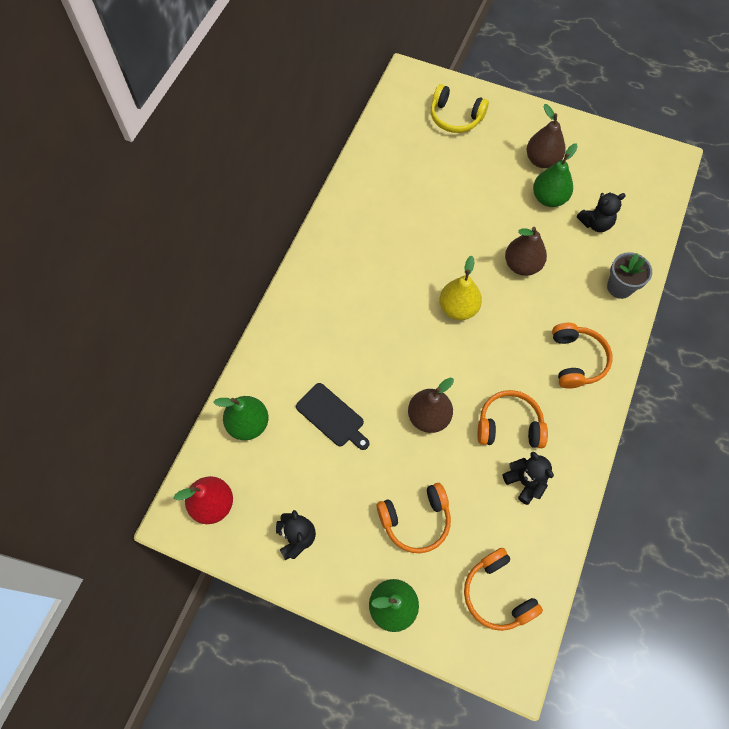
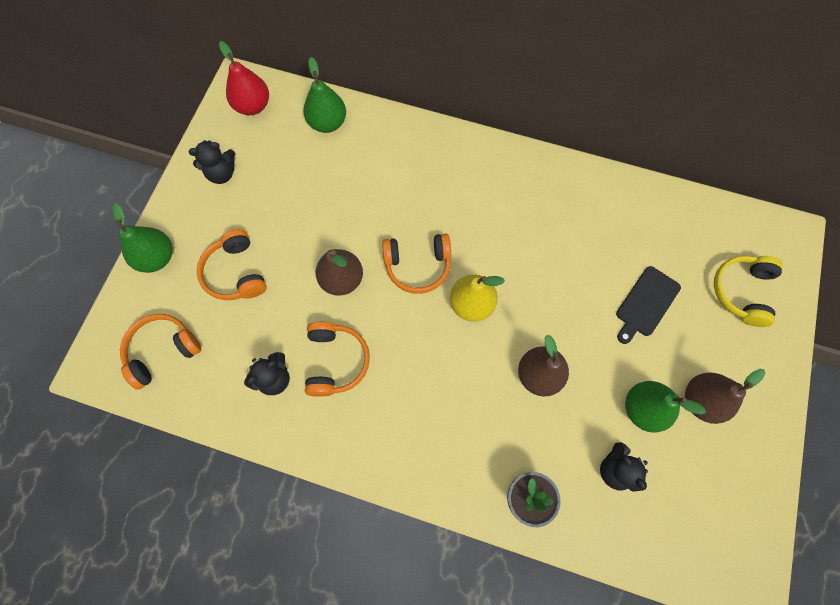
camera: 85 degrees right, 5 degrees up
(332, 417) = (338, 191): black cutting board -> black cutting board (646, 303)
(576, 360) = (419, 438): orange headphones -> orange headphones (417, 266)

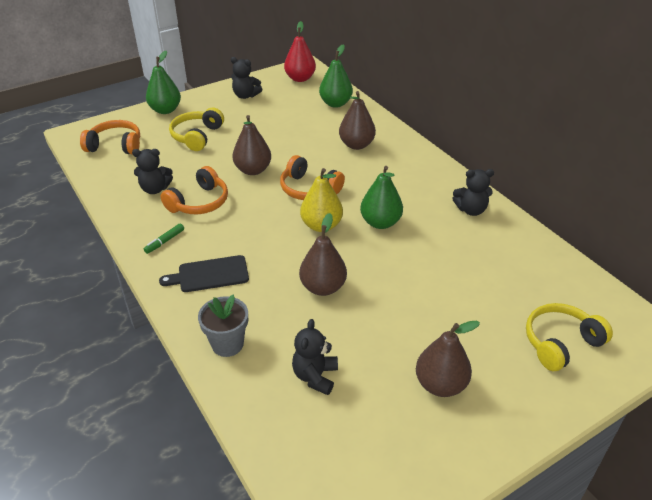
camera: 40 degrees right, 30 degrees down
(236, 273) = (197, 136): orange headphones -> yellow headphones
(356, 434) = (165, 241): none -> green marker
(404, 172) = (356, 145): none -> brown pear
(571, 190) = (471, 210): none -> black teddy bear
(642, 409) = (382, 356): green pear -> green pear (380, 223)
(646, 303) = (460, 300): black cutting board -> black cutting board (210, 274)

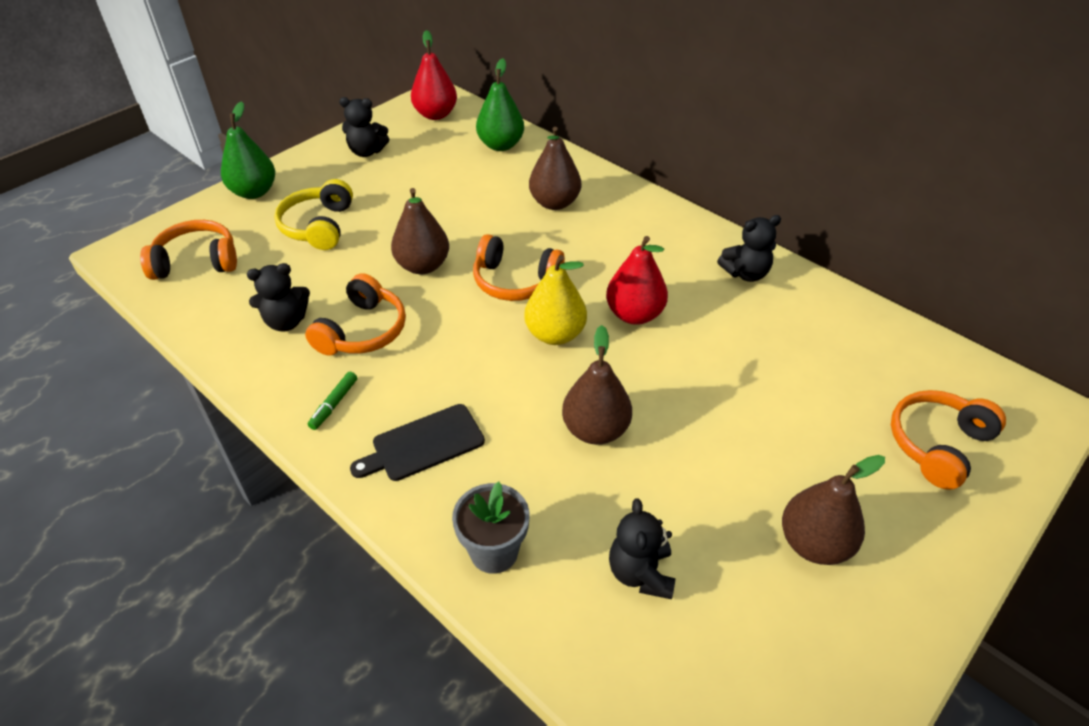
camera: 15 degrees left, 5 degrees up
(380, 223) = (634, 314): green pear -> red pear
(560, 343) = (938, 445): yellow headphones -> orange headphones

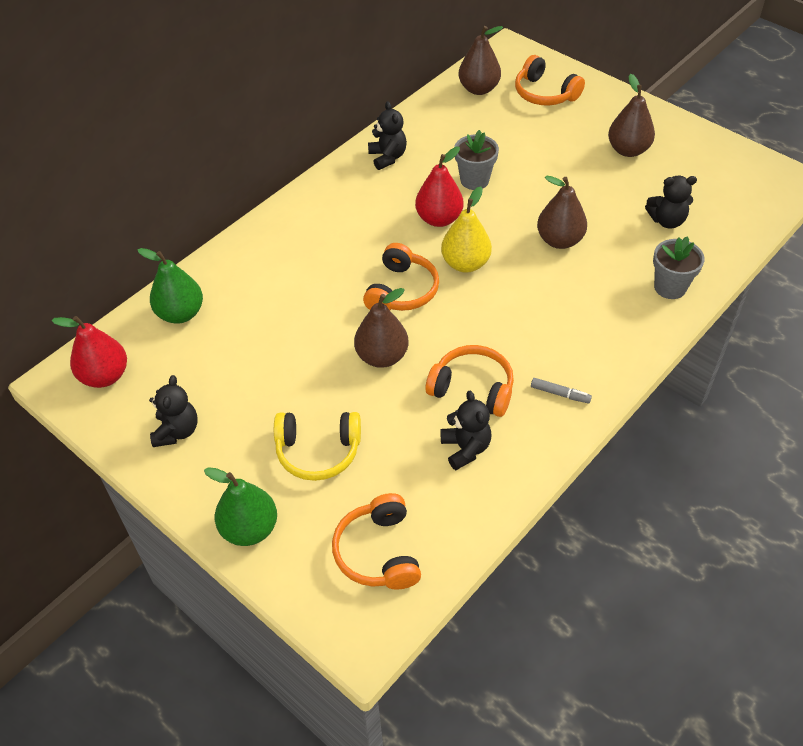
camera: 90 degrees left, 5 degrees up
(334, 404) = (560, 394): green marker -> grey marker
(423, 444) = (590, 332): black cutting board -> none
(554, 203) = (288, 269): brown pear -> brown pear (479, 89)
(712, 350) = (474, 180): none -> grey flower pot

